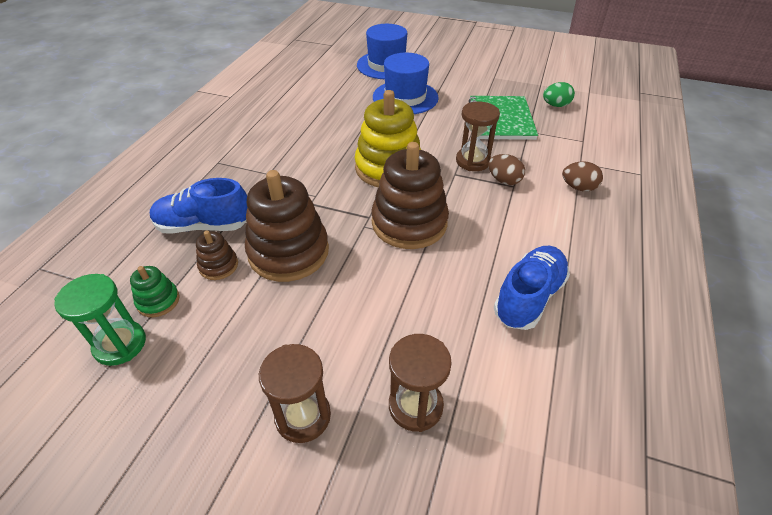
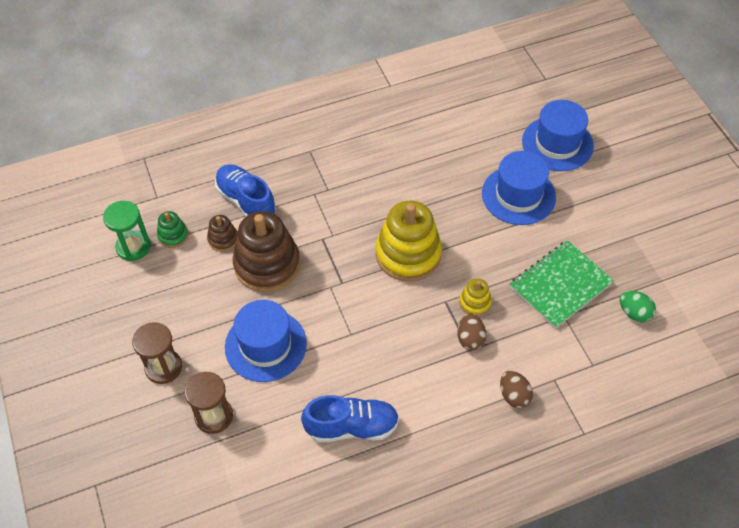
camera: 50 degrees right, 10 degrees up
(374, 306) = (265, 345): none -> blue hat
(409, 223) = (359, 310): brown stacking toy -> none
(473, 161) = (475, 302): brown hourglass -> yellow stacking toy

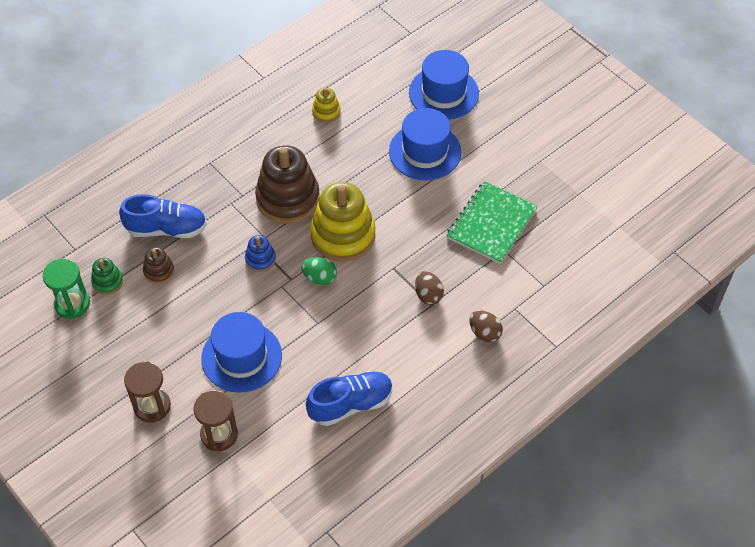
camera: 20 degrees left, 0 degrees up
(246, 201) = (166, 229): blue shoe -> blue shoe turned 150 degrees clockwise
(267, 265) = (212, 283): brown stacking toy -> brown stacking toy (288, 198)
(321, 255) = (260, 259): none -> blue stacking toy
(475, 302) = (420, 261): yellow stacking toy -> yellow stacking toy (326, 112)
(634, 313) = (564, 230): green egg -> green egg (320, 278)

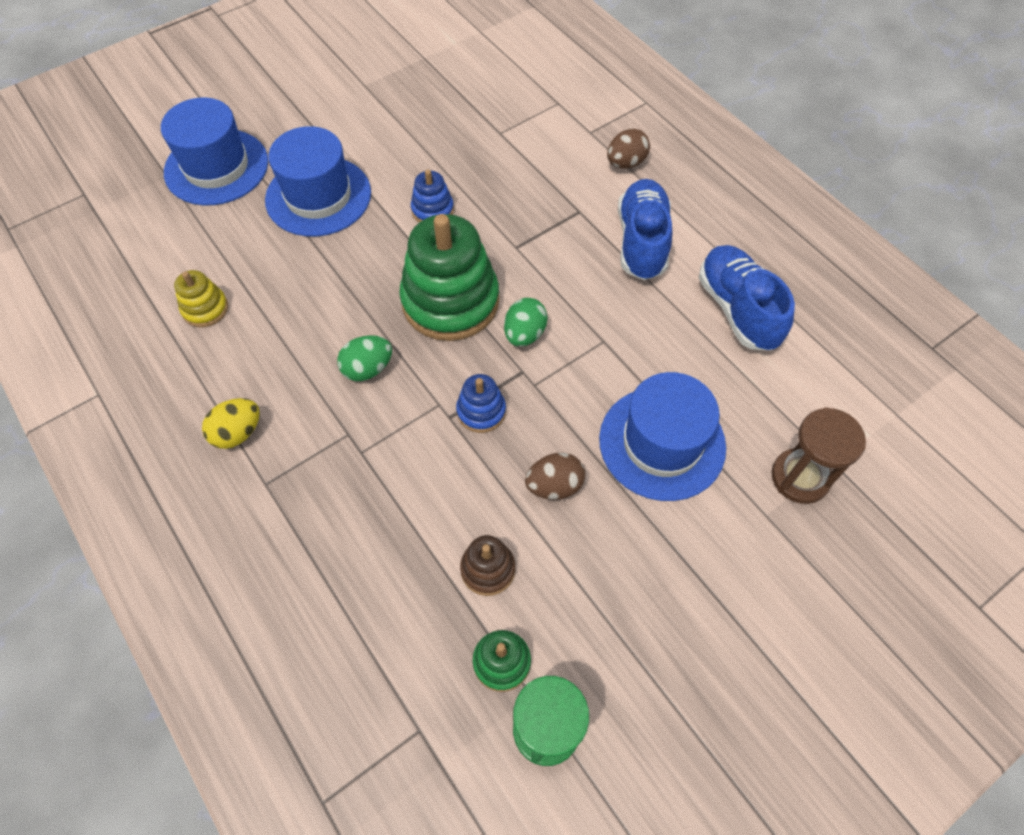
camera: 85 degrees left, 5 degrees up
(152, 406) = (757, 578): brown hourglass -> none
(166, 229) = (397, 556): blue shoe -> blue shoe (641, 242)
(241, 144) = (238, 433): none -> yellow egg
(288, 198) = (368, 369): brown stacking toy -> green egg
(343, 235) = (450, 301): yellow stacking toy -> green stacking toy
(421, 217) = (432, 210): none -> blue stacking toy
(428, 295) = (564, 213): brown egg -> brown egg (554, 485)
(491, 224) = (457, 140): green notebook -> none

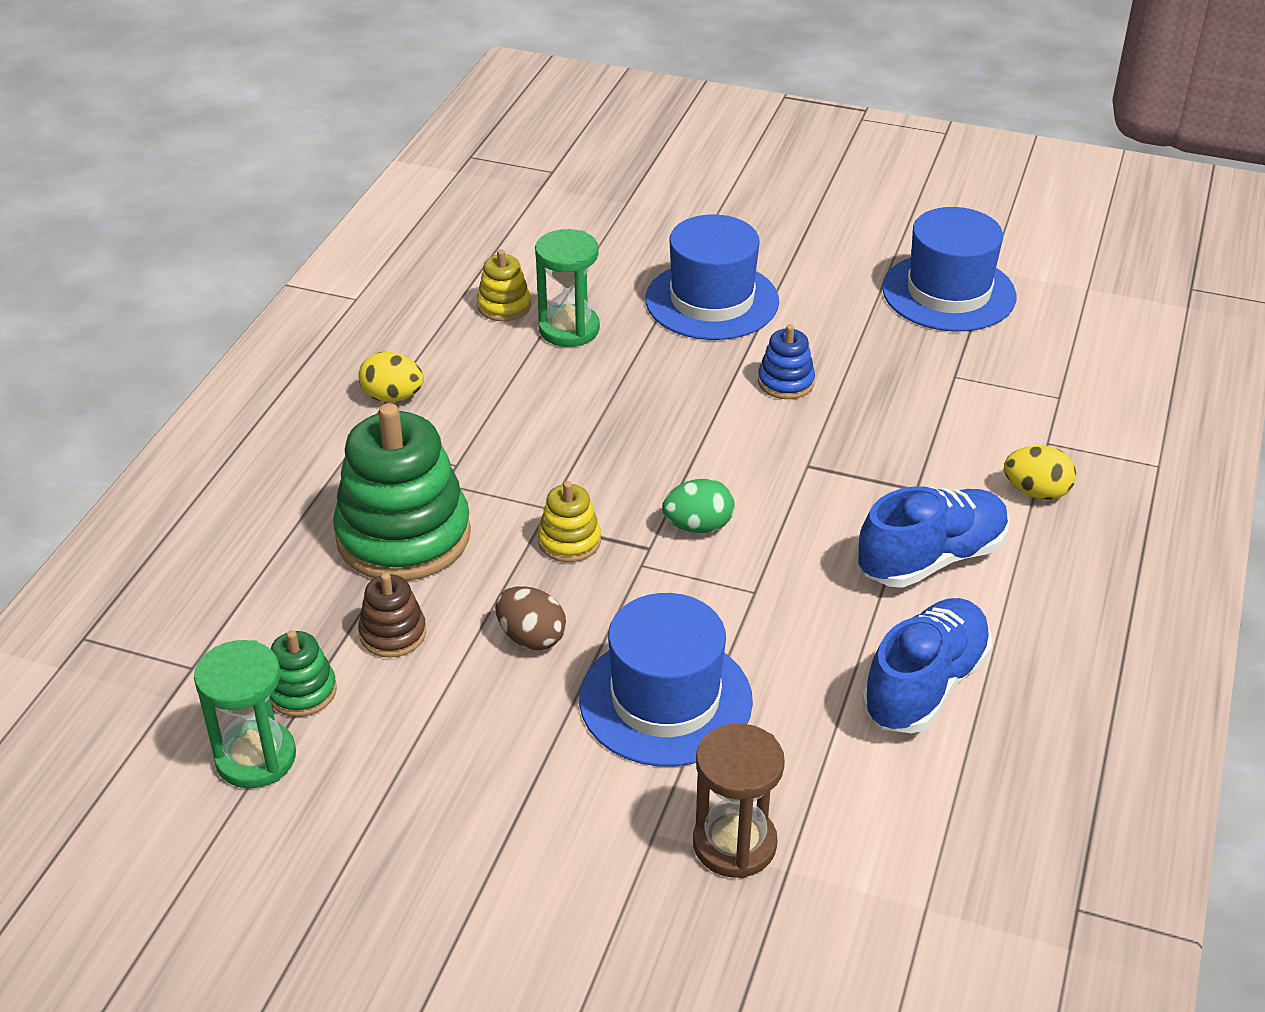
camera: 55 degrees right, 20 degrees down
(216, 167) = (671, 223): blue hat -> blue hat (948, 293)
(269, 287) = (569, 329): none -> green hourglass
(368, 369) = (541, 439): green egg -> none
(450, 301) = (682, 453): green stacking toy -> green stacking toy (403, 536)
(481, 411) = (569, 541): blue stacking toy -> yellow stacking toy
(625, 163) = (1036, 492): brown egg -> yellow egg

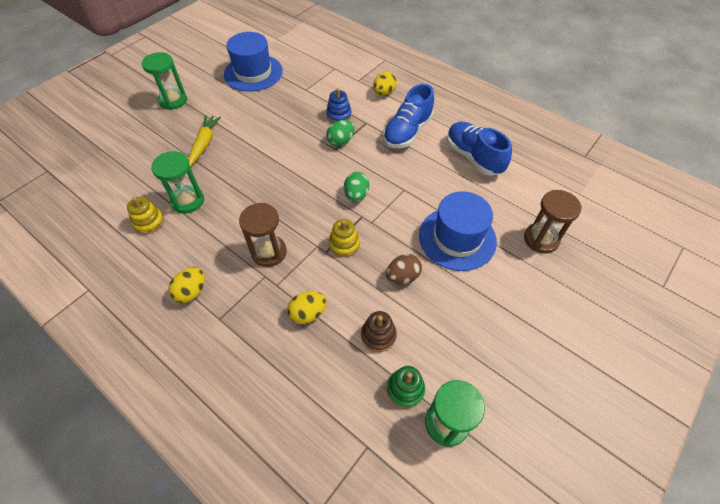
camera: 70 degrees left, 15 degrees up
(403, 536) = (308, 313): green stacking toy -> yellow egg
(507, 454) = (269, 252): none -> brown hourglass
(712, 301) = (204, 143): blue hat -> yellow carrot
(786, 382) = (278, 138): blue stacking toy -> blue stacking toy (339, 115)
(794, 228) = (173, 100): none -> green hourglass
(833, 467) = (341, 141): none -> green egg
(931, 559) = (407, 132): blue shoe -> blue shoe turned 135 degrees counterclockwise

